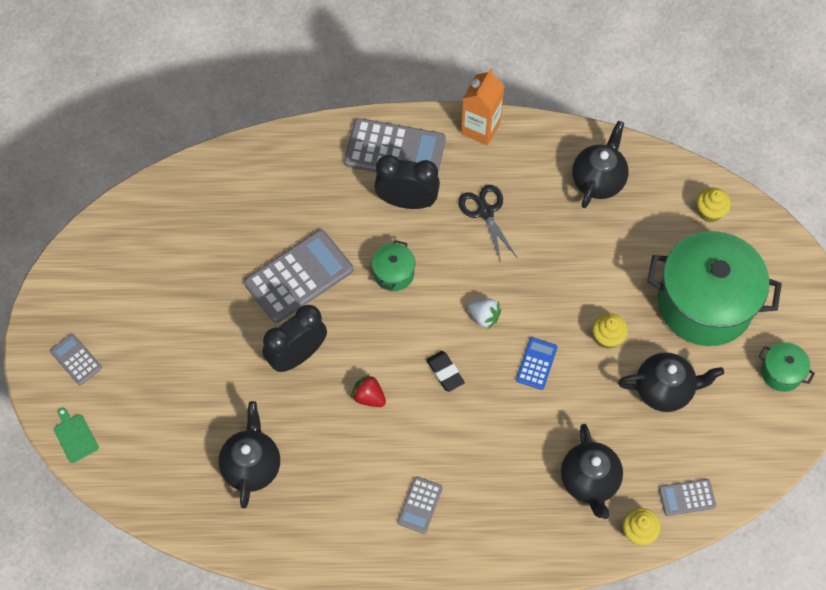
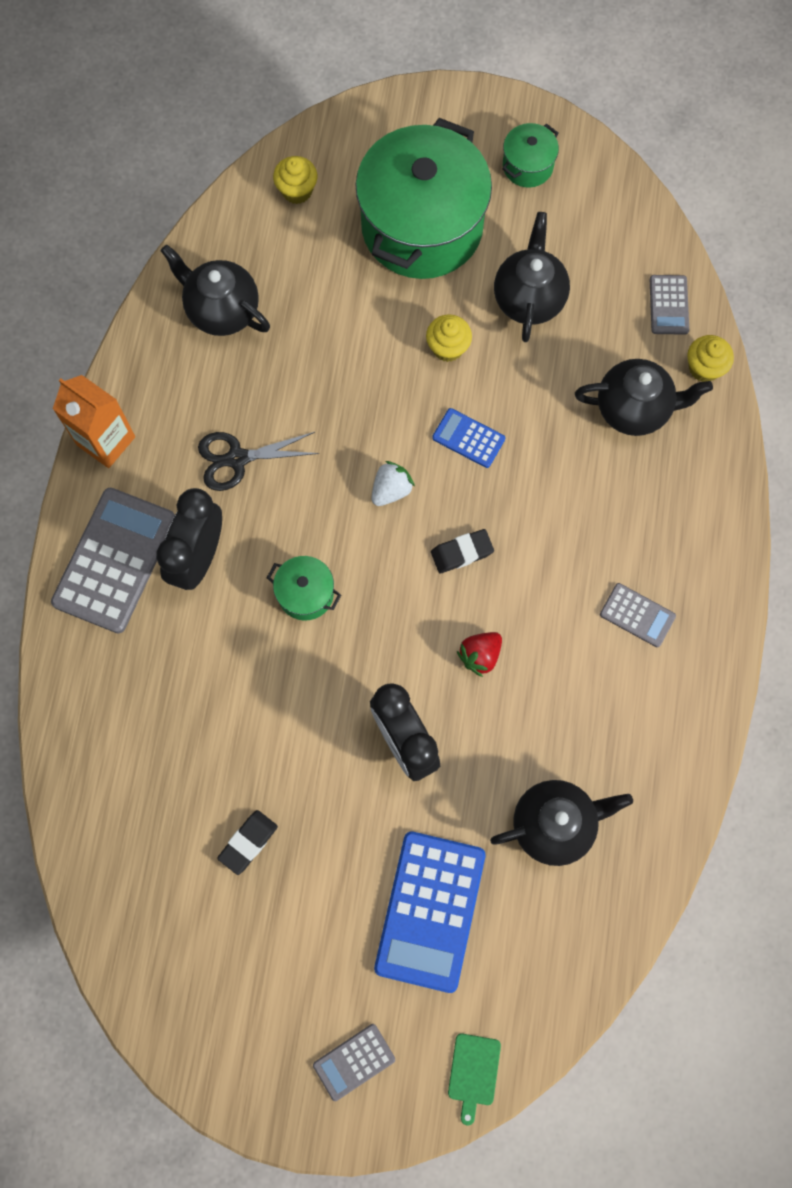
camera: 80 degrees left, 10 degrees up
(75, 436) = (473, 1072): green cutting board -> green cutting board turned 60 degrees counterclockwise
(180, 392) = (430, 911): none -> blue calculator
(213, 269) = (248, 842): none -> black eraser
(252, 466) = (554, 824): black teapot -> black teapot turned 150 degrees clockwise
(299, 276) = (284, 722): grey calculator -> none

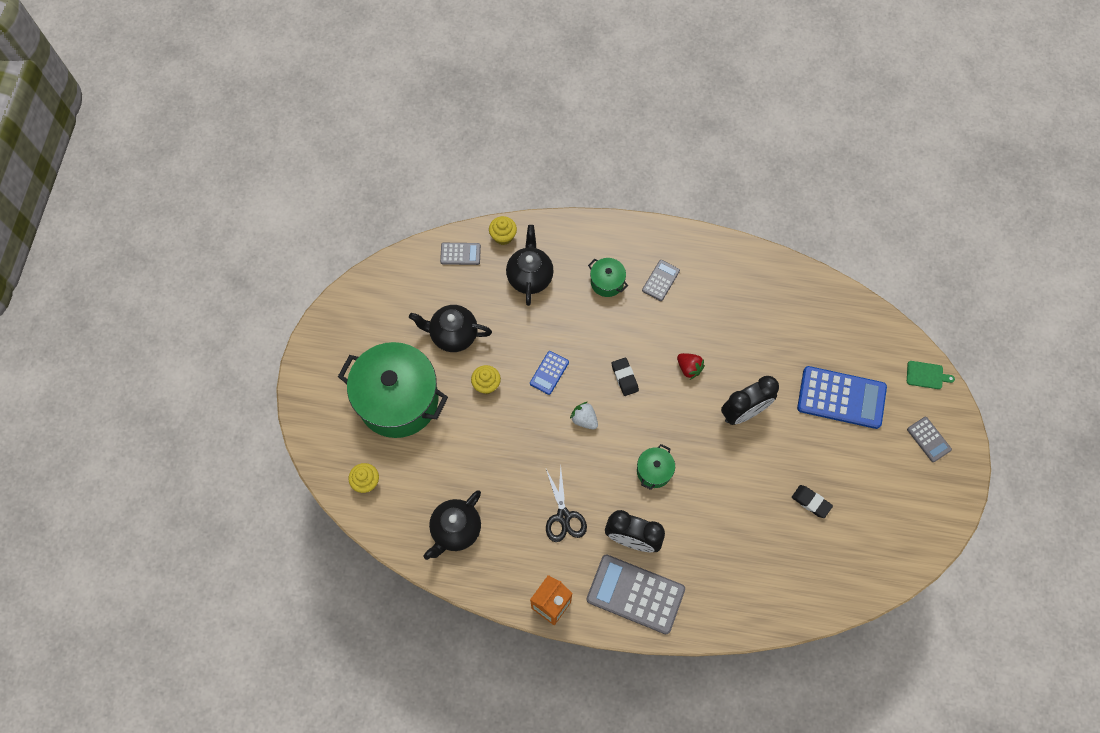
camera: 90 degrees left, 5 degrees down
(527, 166) = (356, 333): green pot -> green pot (607, 282)
(554, 824) = (786, 329): black teapot -> none

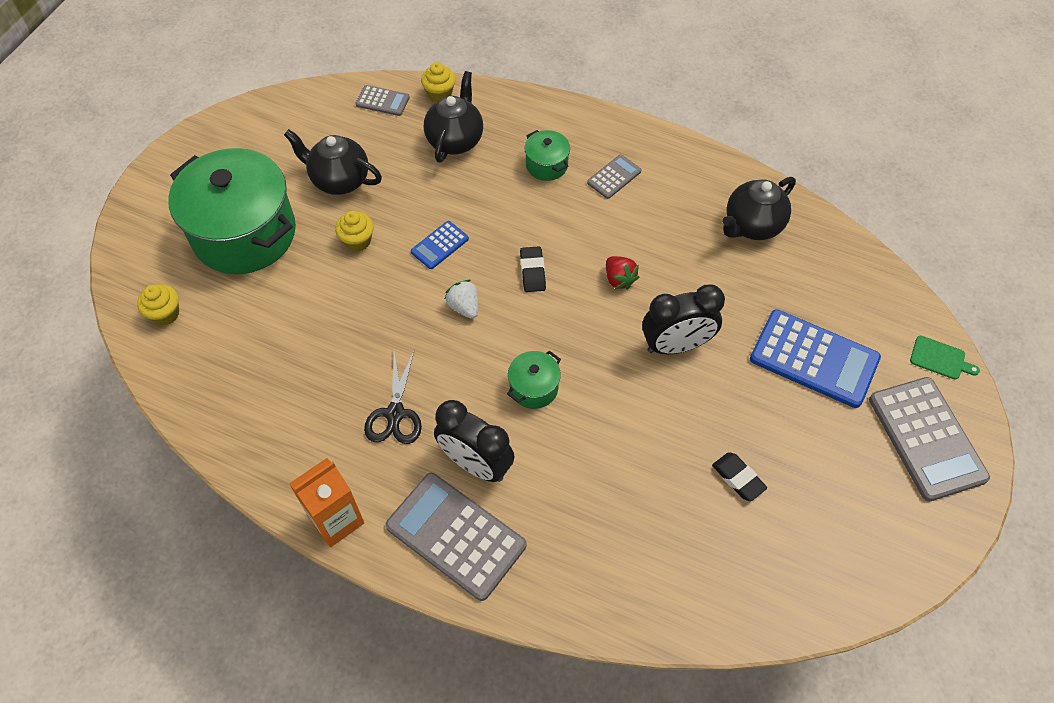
camera: 15 degrees right, 10 degrees down
(455, 530) = (250, 396): black teapot -> black teapot (752, 226)
(928, 439) = (926, 438): grey calculator -> grey calculator, size x2.01

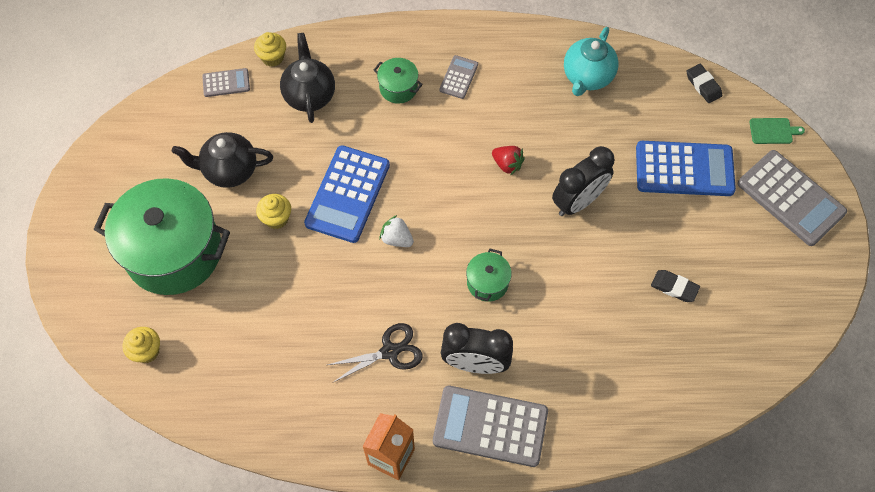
camera: 25 degrees left, 5 degrees up
(395, 414) = (390, 351): black scissors -> black scissors turned 90 degrees counterclockwise
(440, 245) = (348, 194): blue calculator -> blue calculator, size x2.01
(532, 271) = (435, 186): black eraser -> black eraser (703, 85)
(752, 226) = (587, 77): black teapot -> turquoise teapot

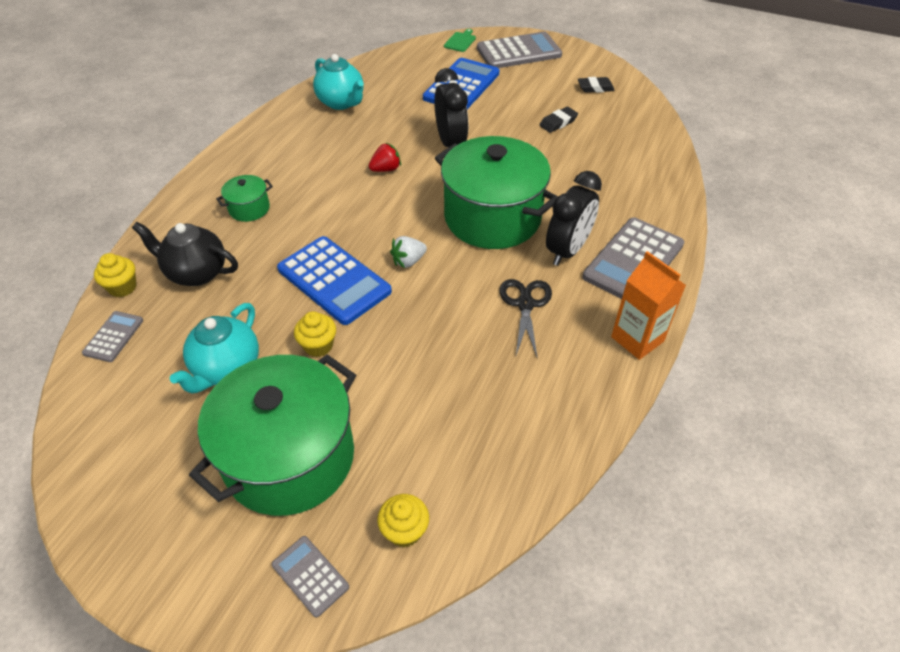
camera: 65 degrees left, 15 degrees down
(229, 170) = (227, 368): black teapot -> turquoise teapot
(458, 77) = (274, 169): grey calculator -> grey calculator (310, 576)
(487, 283) = (492, 217): green pot -> green pot, size x2.35
(703, 85) = (398, 55): black eraser -> black eraser (595, 88)

